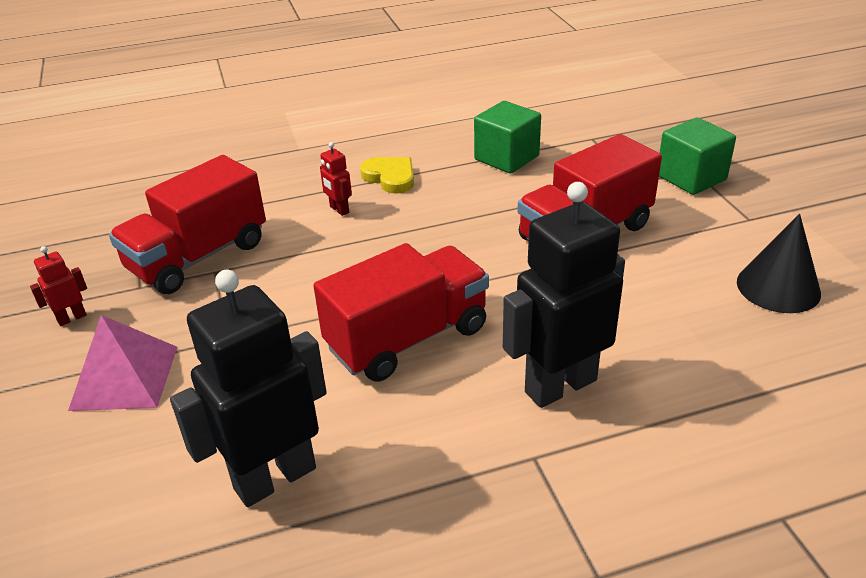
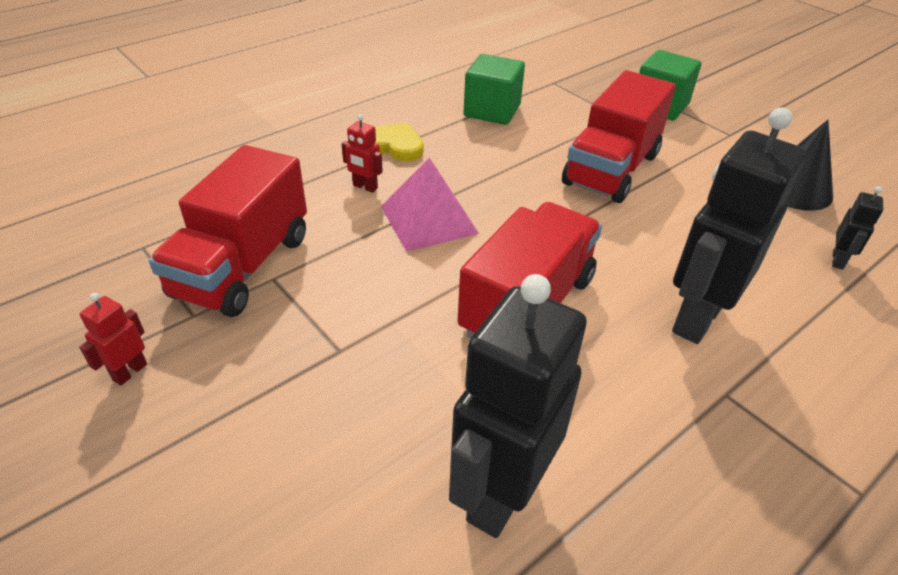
camera: 25 degrees left, 5 degrees up
(124, 377) = (247, 427): pink pyramid -> pink pyramid (428, 219)
(764, 367) = (838, 260): none -> black robot

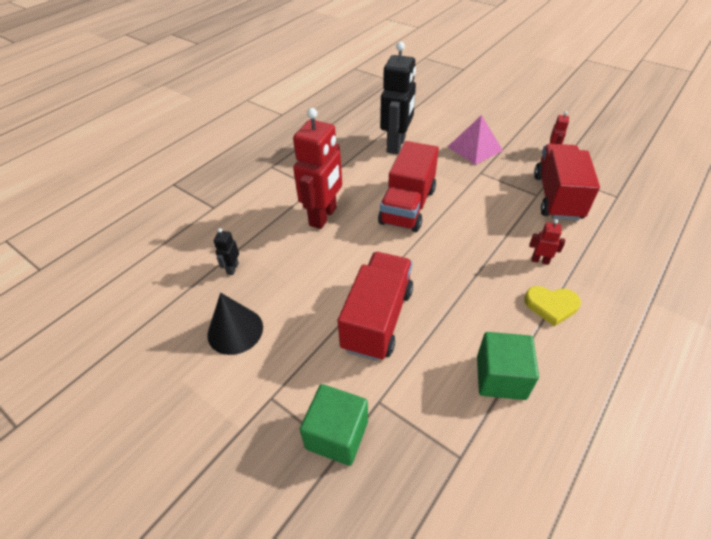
camera: 170 degrees right, 5 degrees up
(428, 219) = (484, 244): pink pyramid -> pink pyramid (475, 148)
(696, 318) = (323, 216): black robot -> red robot

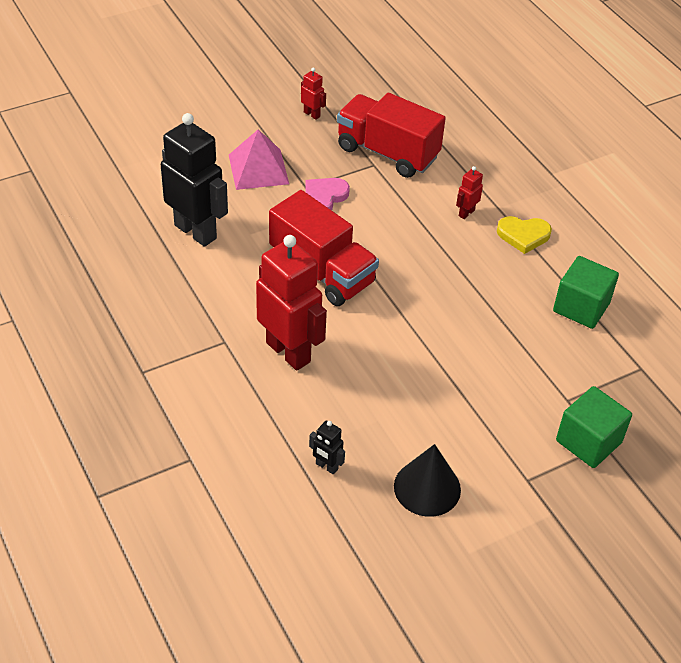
camera: 70 degrees left, 0 degrees up
(377, 319) = (474, 364): red truck -> none
(478, 183) = (324, 197): none -> pink heart
(551, 305) = (523, 235): yellow heart -> yellow heart turned 60 degrees clockwise

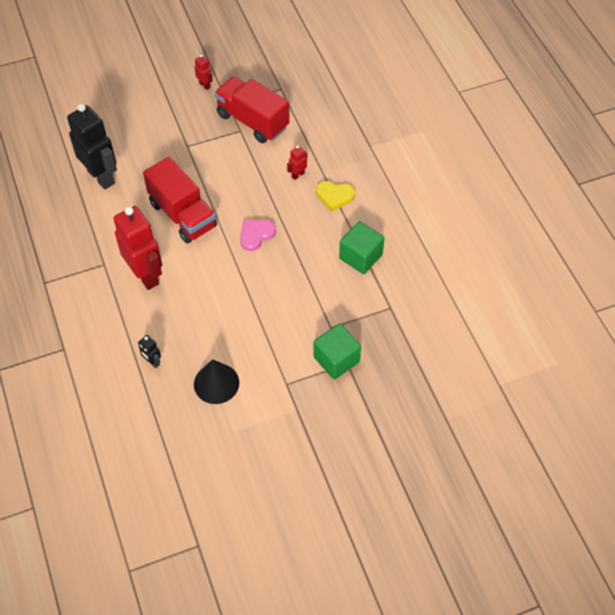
camera: 10 degrees right, 10 degrees up
(258, 169) = (156, 129): pink pyramid -> none
(324, 197) = (198, 155): pink heart -> pink heart (256, 235)

